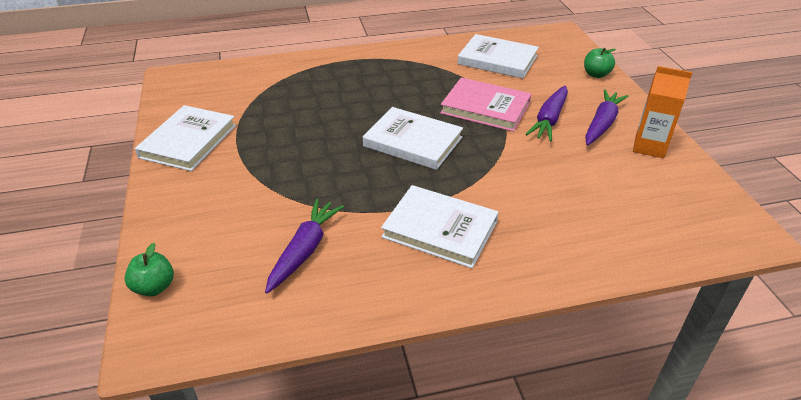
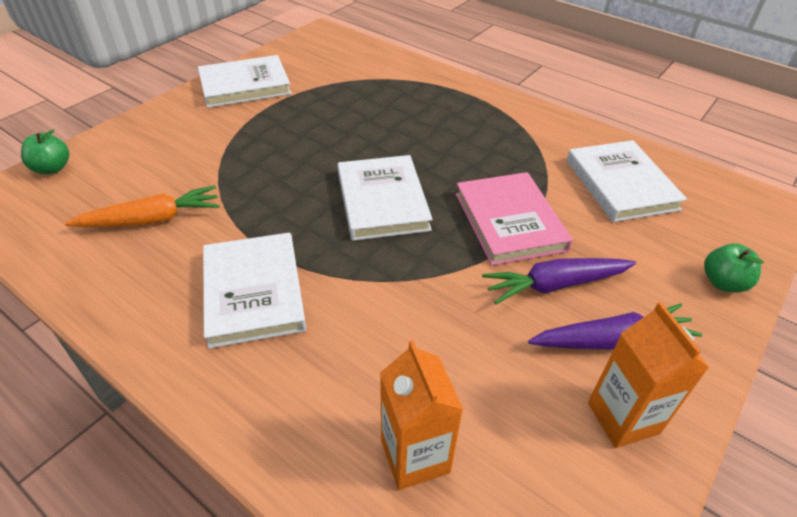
camera: 50 degrees right, 5 degrees up
(304, 250) = (152, 219): purple carrot -> orange carrot
(621, 221) = (415, 456): none -> orange carton

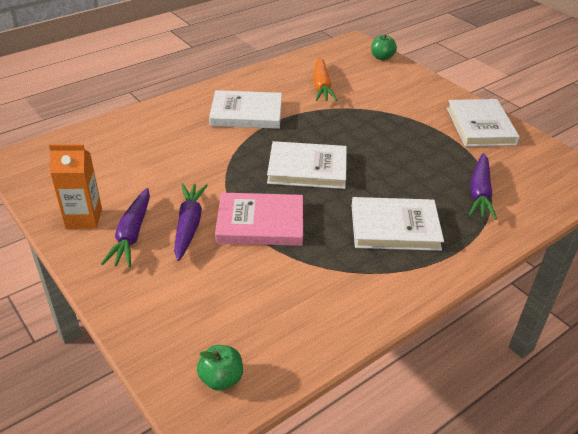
camera: 105 degrees right, 5 degrees down
(374, 84) = (480, 193): none -> purple carrot
(415, 456) = (117, 146): orange carton -> none
(621, 184) = (279, 308): white book -> white book (395, 227)
(723, 283) = (139, 318): green apple -> green apple (221, 379)

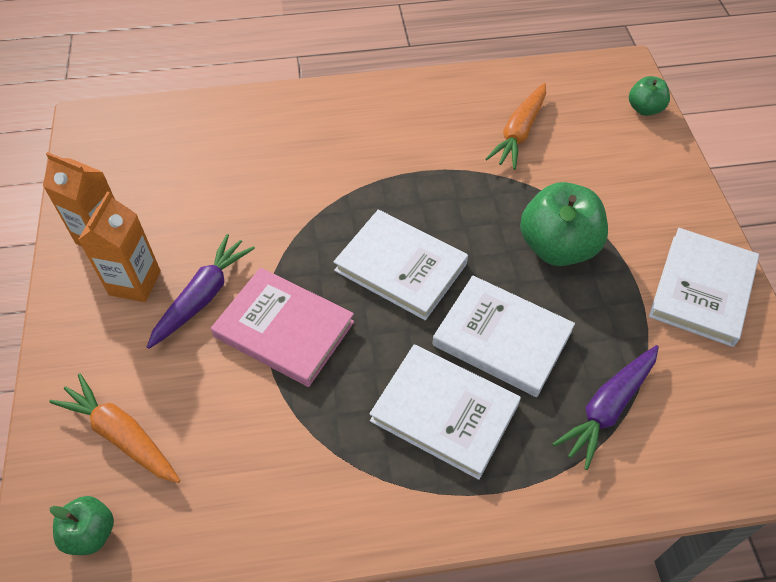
camera: 30 degrees right, 15 degrees up
(132, 235) = (135, 283): purple carrot -> orange carton
(196, 318) = (121, 435): none -> orange carrot
(246, 113) = (388, 145): white book -> white book (502, 338)
(390, 131) = (557, 247): none -> green apple

